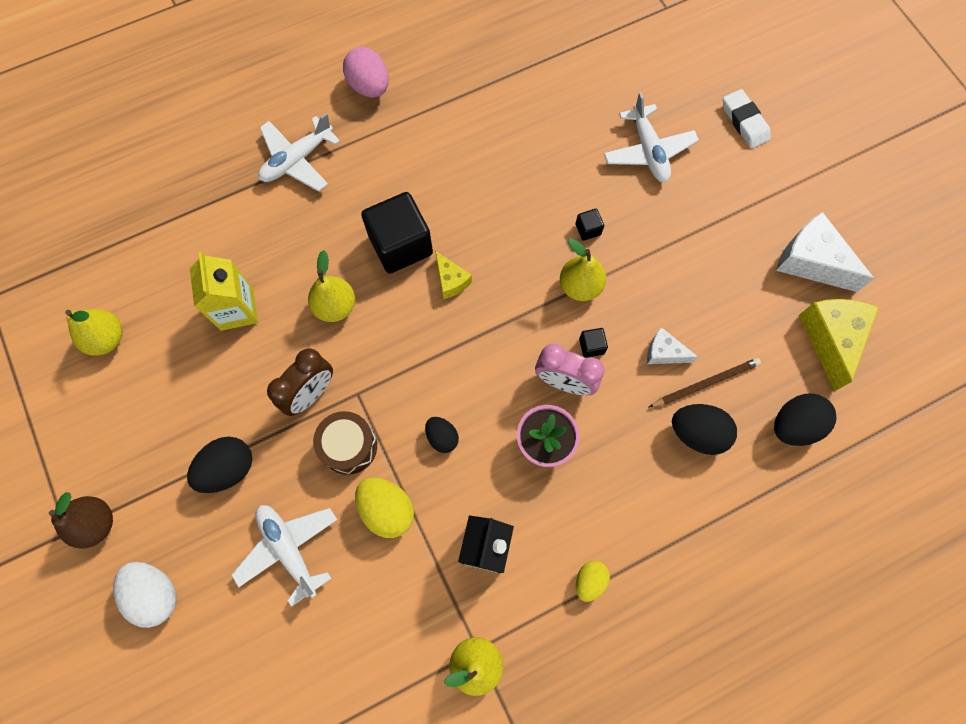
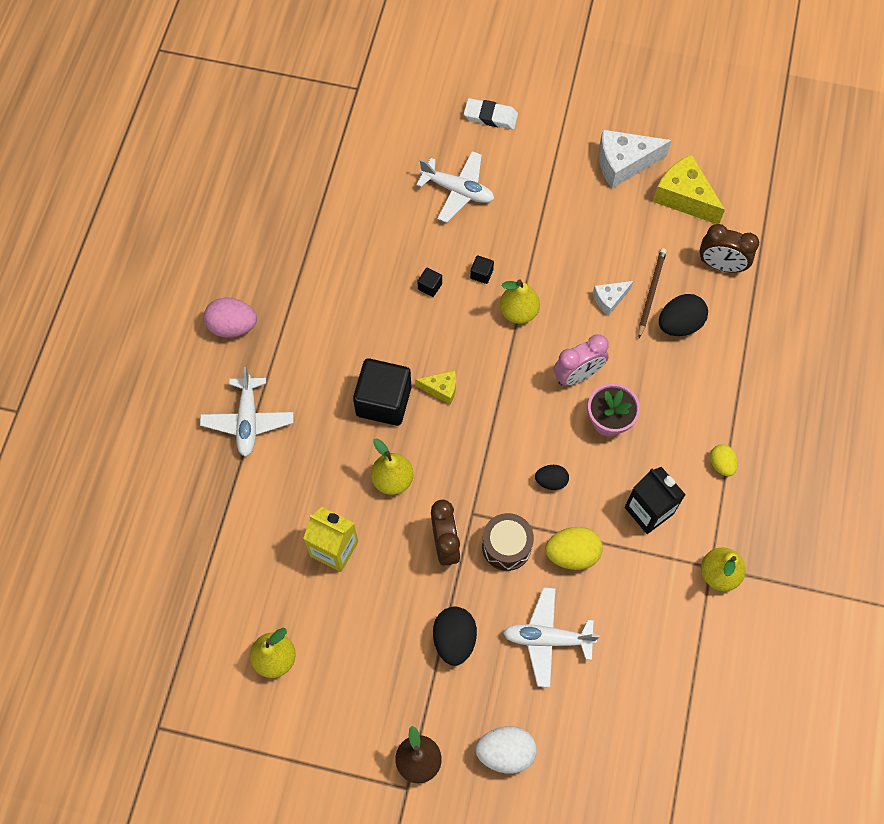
camera: 50 degrees left, 5 degrees down
(591, 346) = (567, 339): black cube -> black cube (430, 286)
(794, 425) = (721, 265): black egg -> brown clock

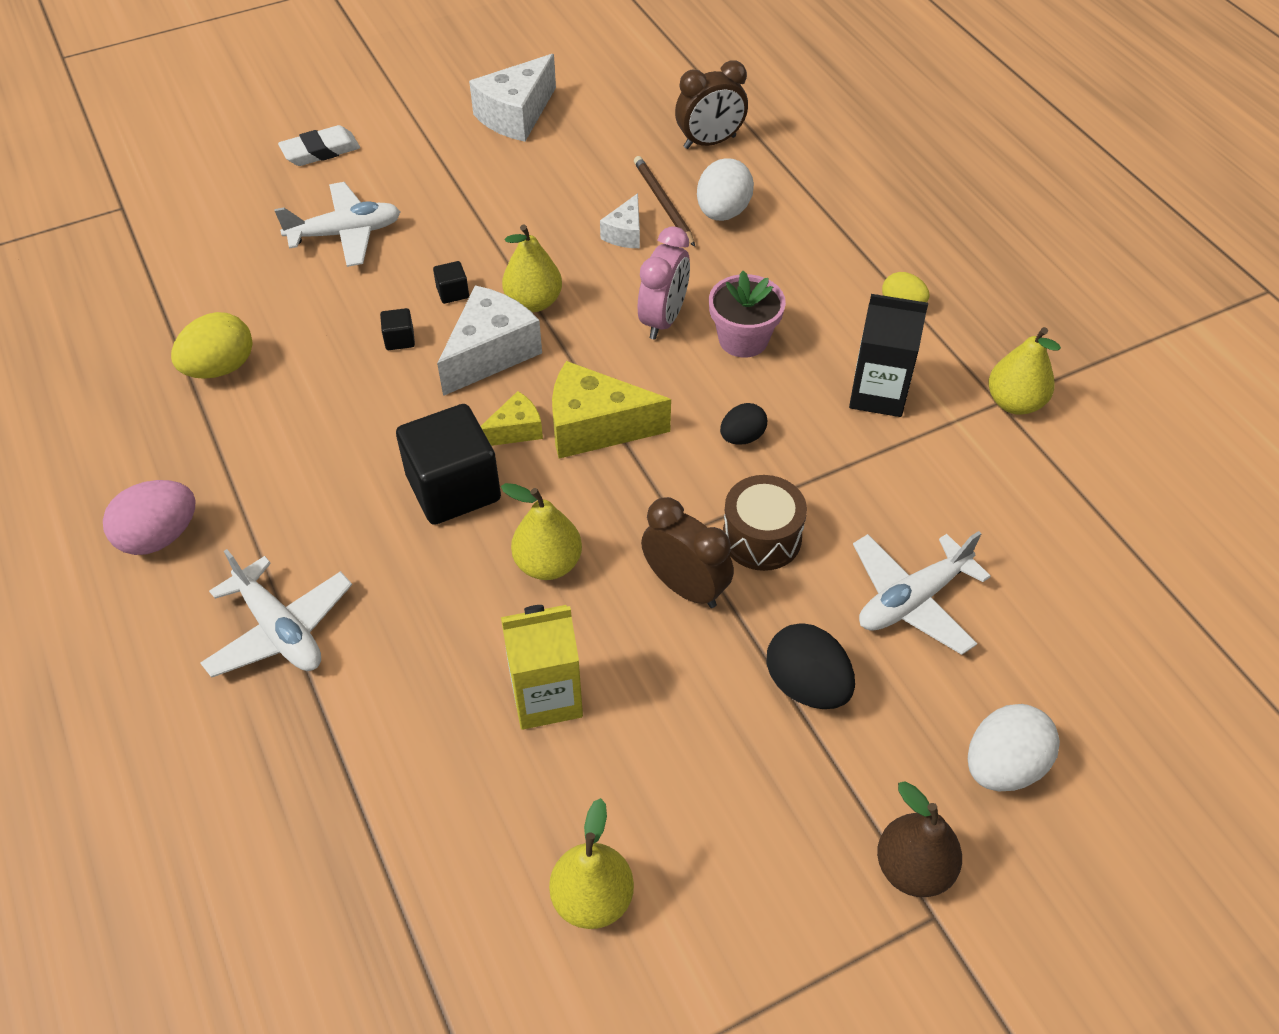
camera: 40 degrees left, 15 degrees down
(468, 330) = (490, 353): none -> white cheese
(572, 554) = (844, 492): yellow egg -> yellow egg (220, 368)
(679, 324) = (723, 212): black egg -> white egg
(684, 197) = (610, 109): yellow cheese -> yellow cheese (595, 427)

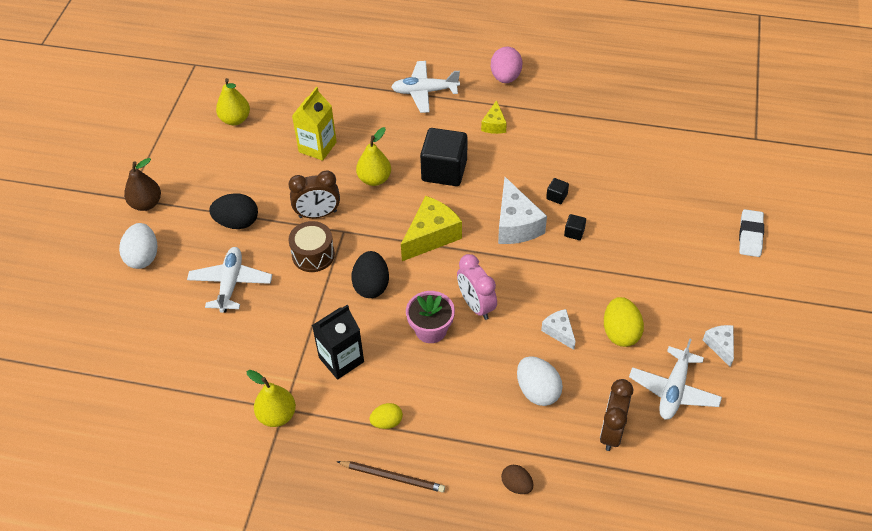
camera: 130 degrees right, 0 degrees up
(220, 368) = (593, 129): yellow egg -> yellow egg (620, 332)
(345, 234) = (660, 213): white plane -> white plane (673, 390)
(515, 430) = (457, 207): yellow cheese -> yellow cheese (494, 125)
(516, 115) = (720, 346): white cheese -> white cheese, size x0.55
(533, 302) = (538, 260): yellow pear -> none
(663, 203) = (571, 367): brown pencil -> brown pencil (393, 477)
(742, 437) = (371, 285): black egg -> black egg, size x1.63
(846, 175) = (516, 485): none -> brown egg

